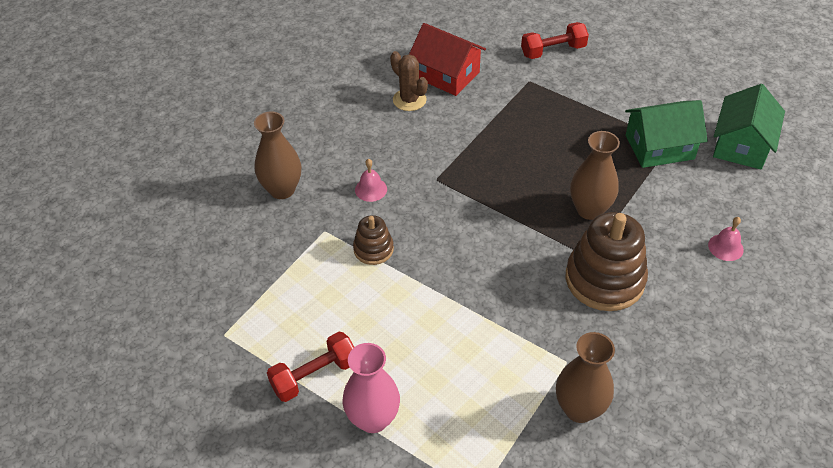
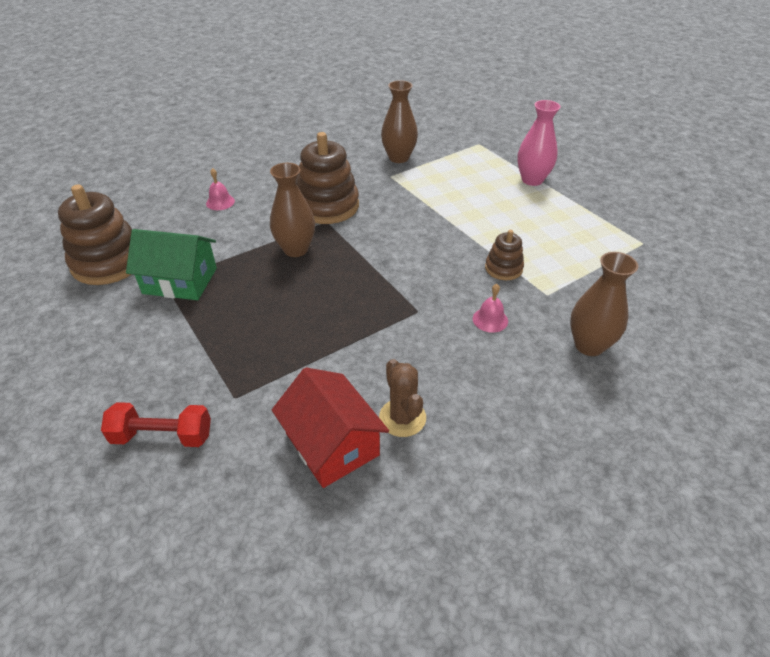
camera: 160 degrees left, 5 degrees down
(314, 375) = (569, 206): red dumbbell -> none
(741, 145) = (108, 262): green house -> brown stacking toy

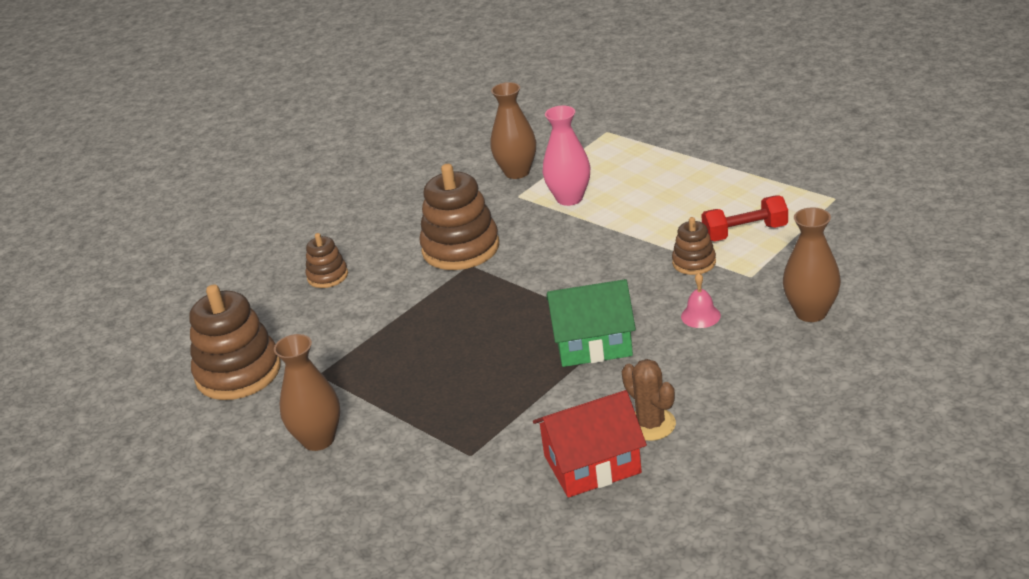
camera: 10 degrees left, 10 degrees down
(162, 436) = (417, 505): red dumbbell -> red dumbbell (745, 232)
(180, 281) = (337, 368): green house -> green house (593, 343)
(220, 202) = (327, 276): pink bell -> brown stacking toy
(296, 249) = (451, 303): brown vase -> brown vase (318, 439)
(332, 444) = (592, 464): red house -> red house turned 60 degrees counterclockwise
(532, 180) = (687, 159): pink vase -> pink vase (569, 198)

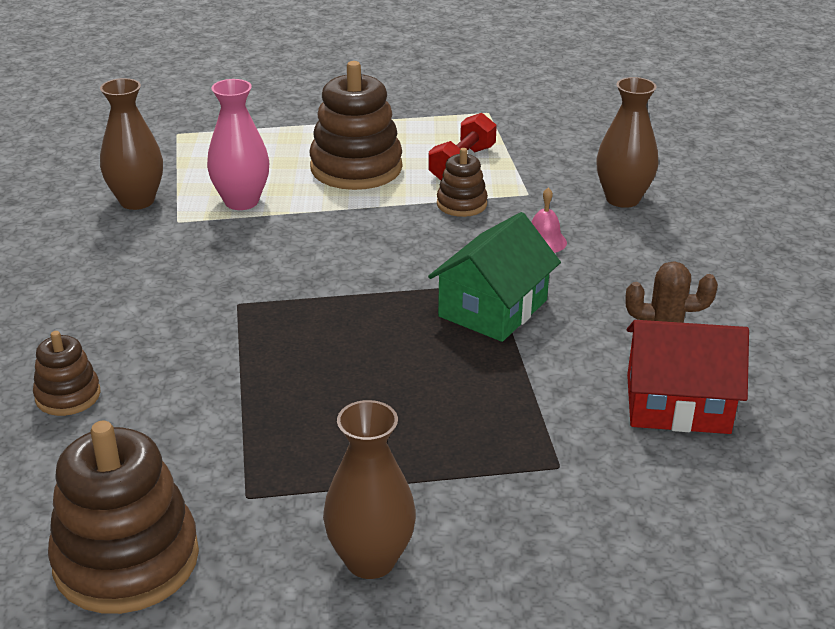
camera: 55 degrees left, 0 degrees up
(460, 248) = (197, 293): brown stacking toy -> brown stacking toy (356, 168)
(592, 464) = (677, 404): red house -> red house turned 75 degrees clockwise

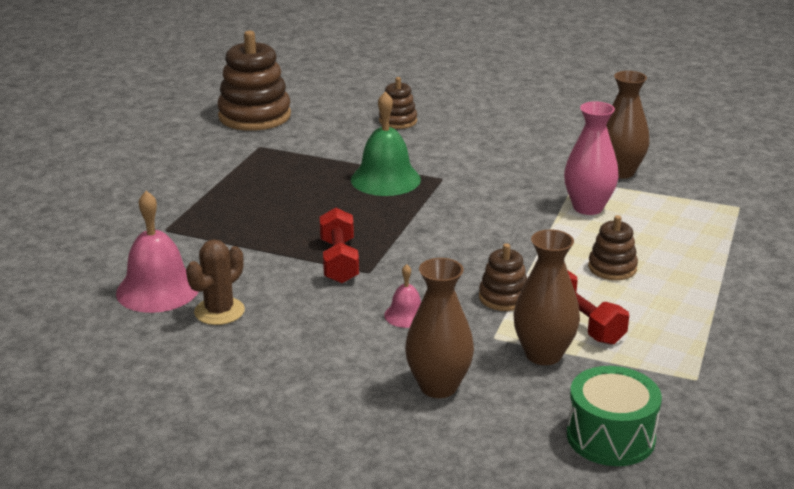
camera: 120 degrees right, 5 degrees down
(271, 343) = (385, 179): none -> green bell
(356, 168) = (612, 268): brown stacking toy -> brown stacking toy, size x0.52
(370, 560) = (176, 163): brown vase -> brown vase (543, 354)
(493, 308) = (339, 261): green house -> red dumbbell
(593, 127) = (610, 437): none -> green drum
(677, 404) = (158, 289): red house -> pink bell

